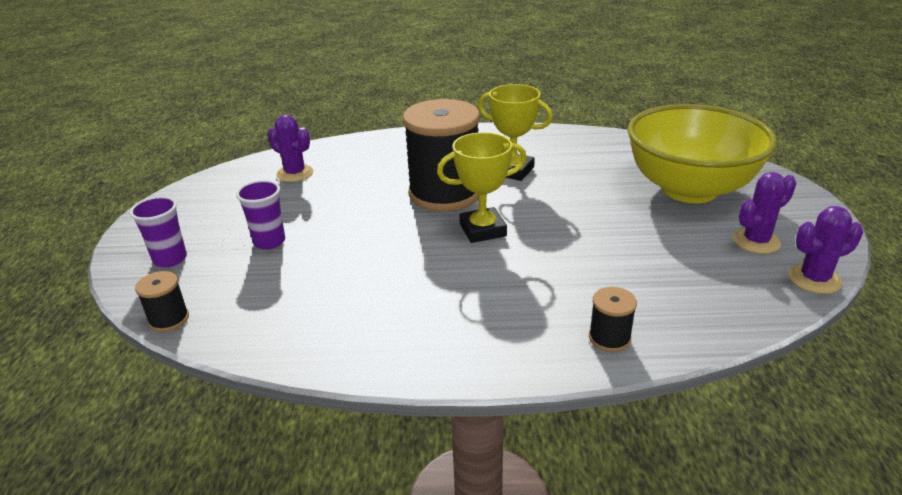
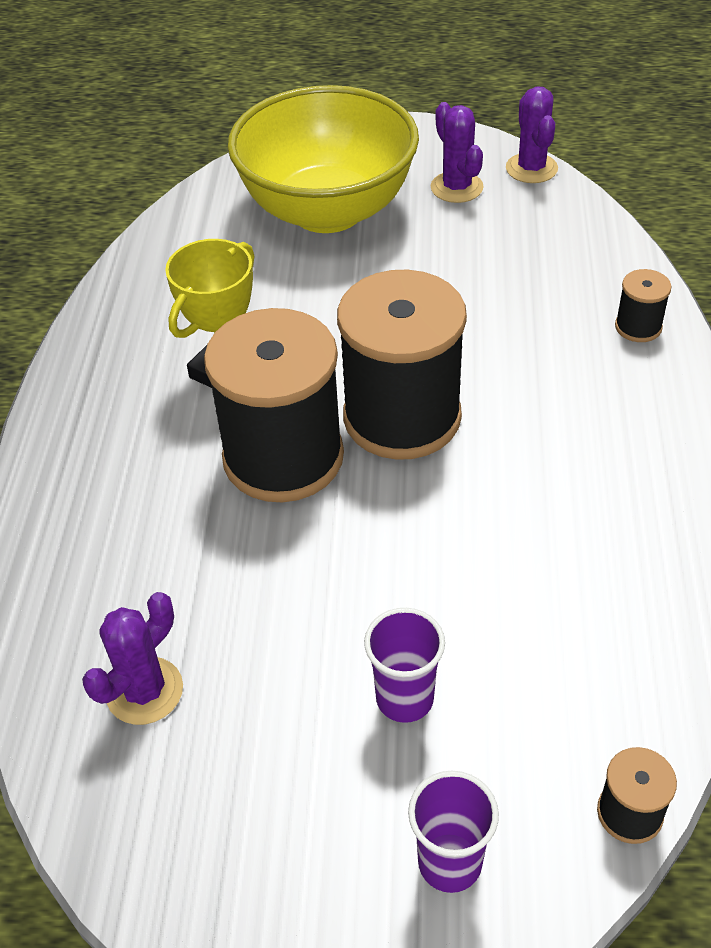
camera: 85 degrees left, 15 degrees up
(482, 230) = (402, 417): yellow trophy -> black spool

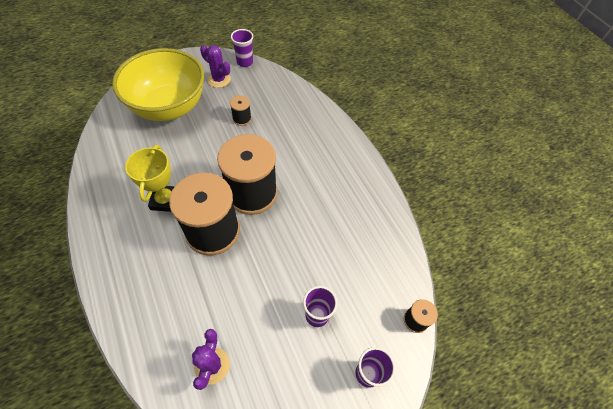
camera: 35 degrees left, 10 degrees up
(531, 168) = (245, 62): purple cactus -> purple cup
(638, 327) = (320, 120): black spool -> black spool (242, 119)

